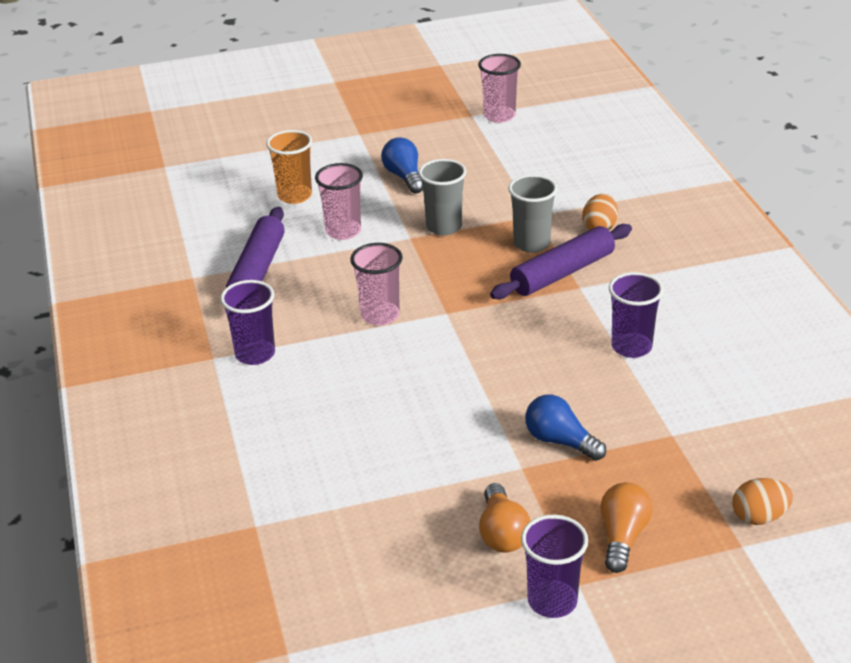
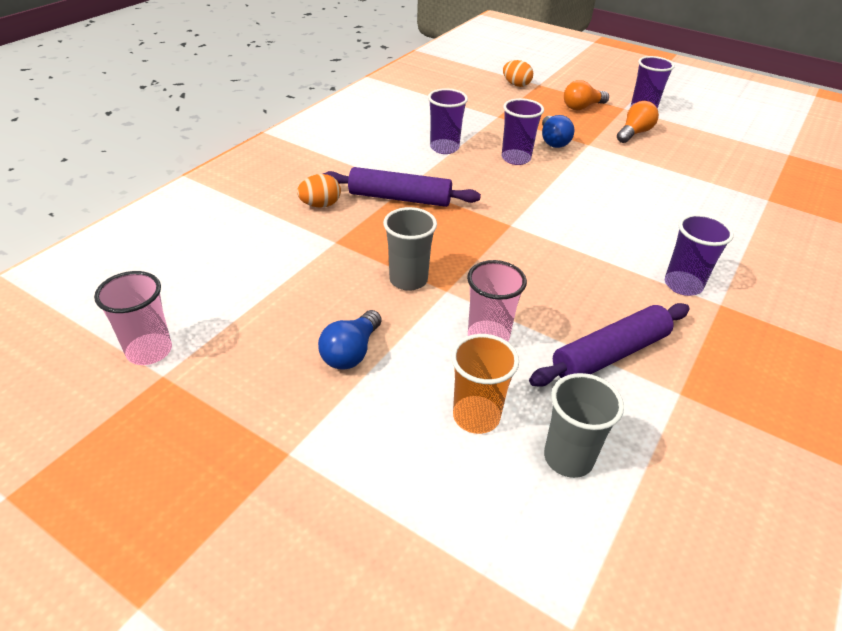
camera: 135 degrees left, 5 degrees up
(380, 315) = (557, 251): pink cup -> none
(531, 244) = (379, 225): grey cup -> grey cup (568, 458)
(553, 386) = (516, 158): none -> purple cup

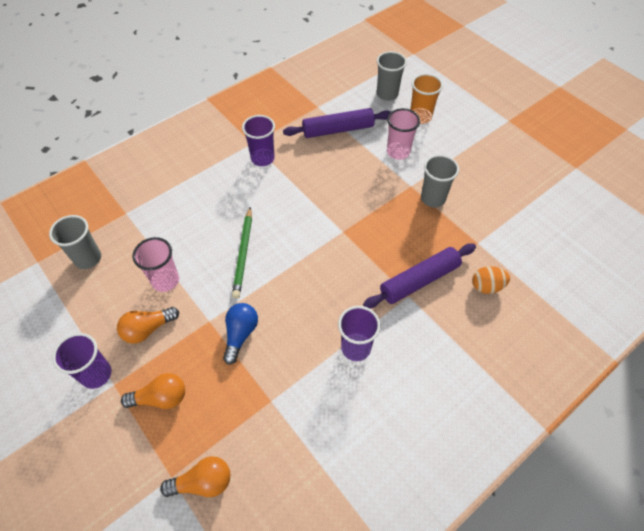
camera: 160 degrees left, 15 degrees up
(149, 351) = (587, 183): pink cup -> pink cup (165, 281)
(351, 352) = (475, 159): blue light bulb -> none
(400, 198) = (419, 280): purple rolling pin -> purple rolling pin turned 60 degrees counterclockwise
(516, 85) = (203, 482): orange egg -> orange light bulb
(516, 158) = (294, 313): purple cup -> none
(605, 189) = (243, 253): none -> green pencil
(748, 162) = (88, 258): none -> grey cup

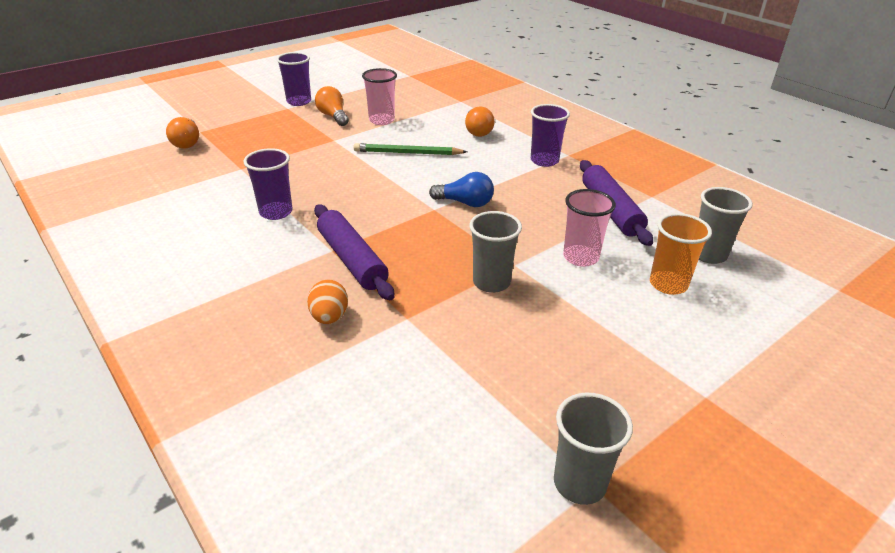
camera: 90 degrees right, 20 degrees down
(88, 258) = (410, 91): grey cup -> grey cup (579, 483)
(161, 398) = (267, 124): orange light bulb -> orange light bulb (477, 131)
(240, 334) = (314, 153): blue light bulb -> blue light bulb (465, 203)

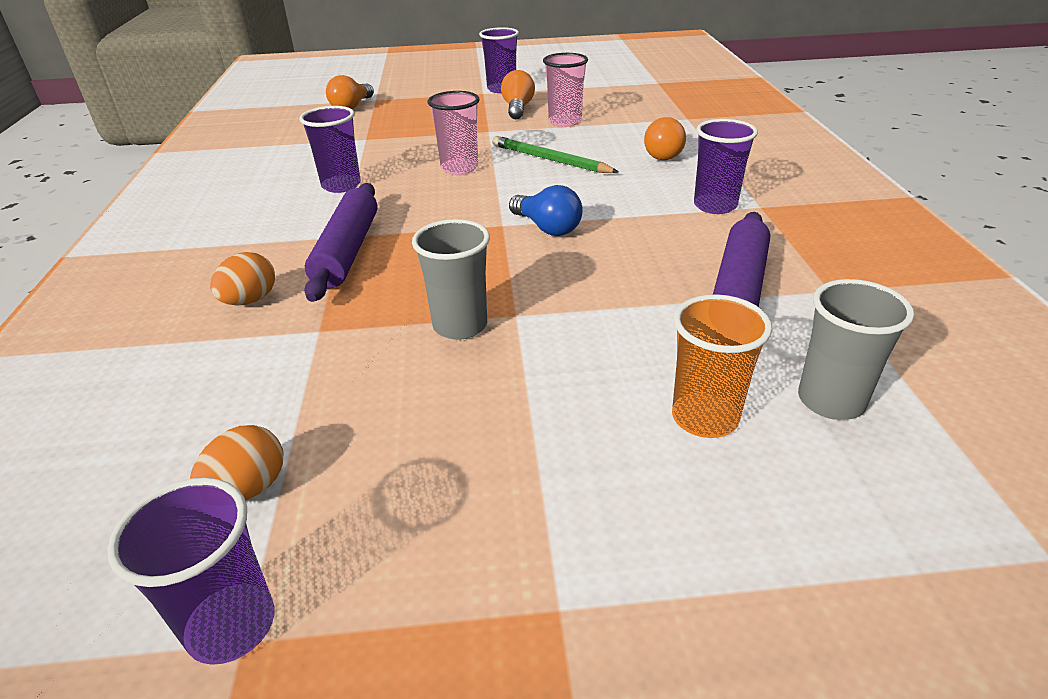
camera: 35 degrees right, 0 degrees up
(495, 421) = (248, 489): none -> orange egg
(579, 483) = (231, 625): grey cup -> purple cup
(580, 257) = (615, 335): pink cup -> pink cup (459, 168)

